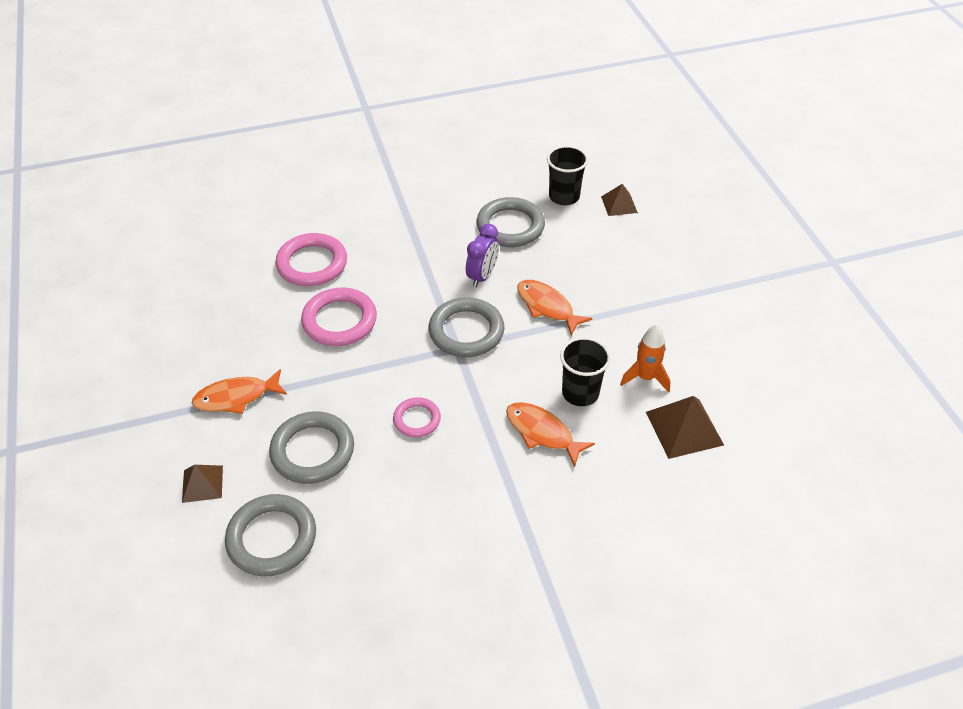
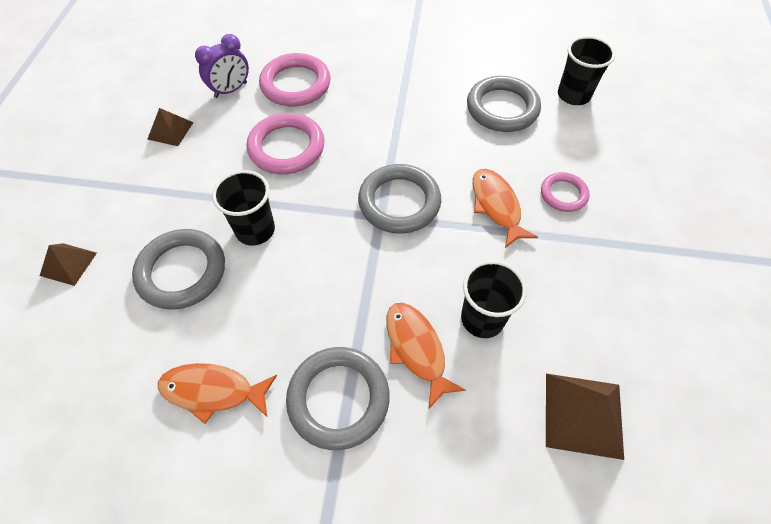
camera: 25 degrees right, 10 degrees up
(236, 397) = (152, 189): orange fish -> orange fish (213, 391)
(272, 538) = (88, 350): grey ring -> grey ring (338, 399)
(356, 396) = (255, 230): none -> black cup
(417, 419) = (297, 279): pink ring -> pink ring (563, 194)
(482, 276) = (447, 150): purple clock -> purple clock (231, 90)
(619, 204) = (630, 121): brown pyramid -> brown pyramid (170, 130)
(645, 377) = (566, 330): orange rocket -> none

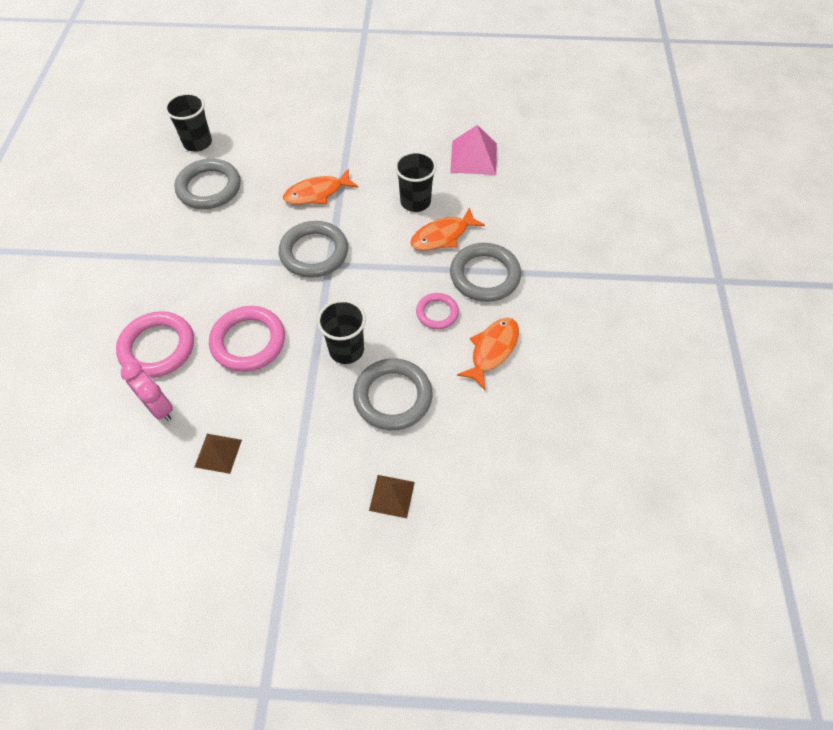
camera: 95 degrees left, 0 degrees up
(213, 391) = (492, 350): orange fish -> orange fish turned 150 degrees counterclockwise
(231, 90) = (159, 407): purple clock -> pink clock
(563, 194) = (305, 155): pink ring -> pink ring (437, 313)
(583, 414) = (473, 157): brown pyramid -> pink pyramid

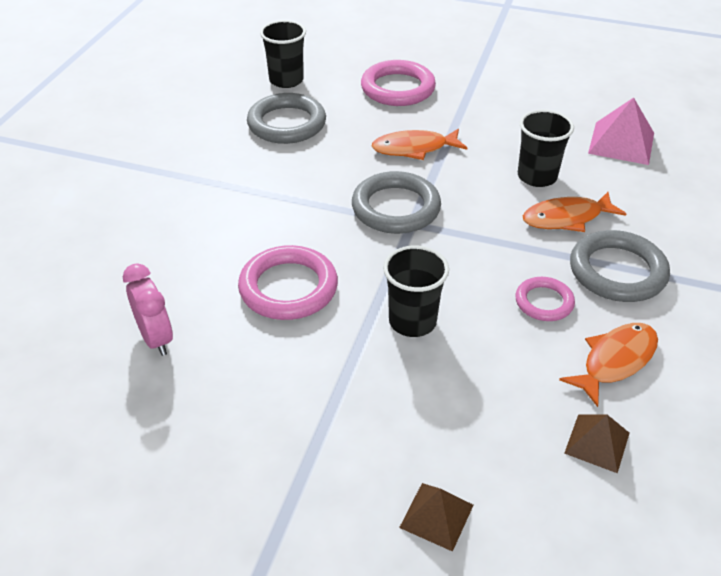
camera: 15 degrees right, 15 degrees down
(157, 347) = (176, 273): pink ring -> pink ring (397, 88)
(218, 453) = (213, 407): brown pyramid -> brown pyramid (597, 442)
(393, 397) = (463, 389): grey ring -> none

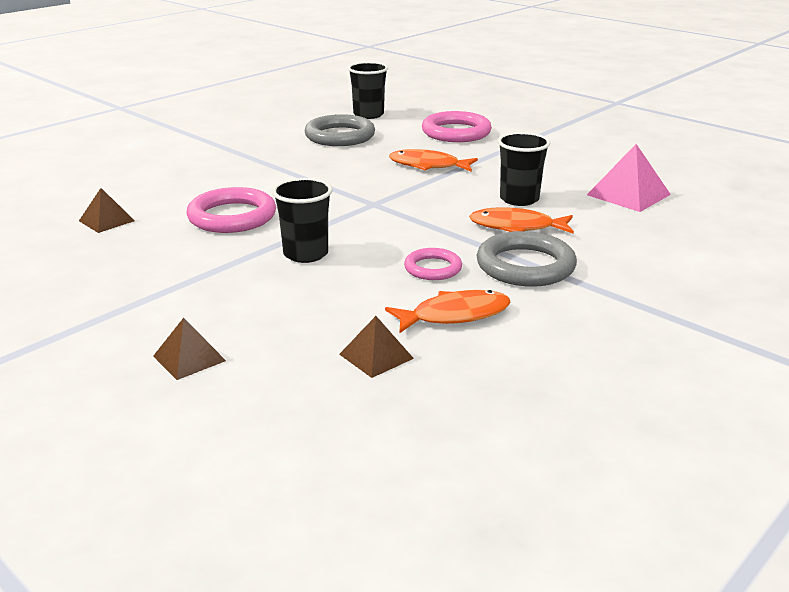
camera: 25 degrees right, 15 degrees down
(156, 338) = (106, 221): pink clock -> brown pyramid
(396, 208) = (371, 193): grey ring -> none

